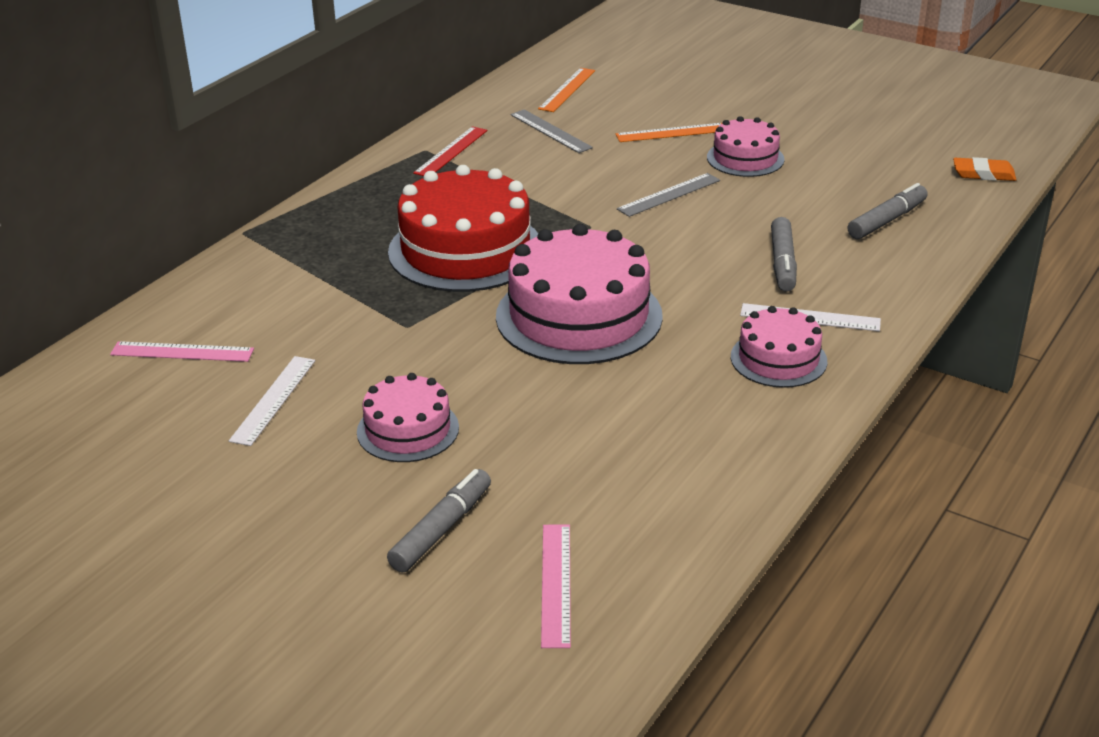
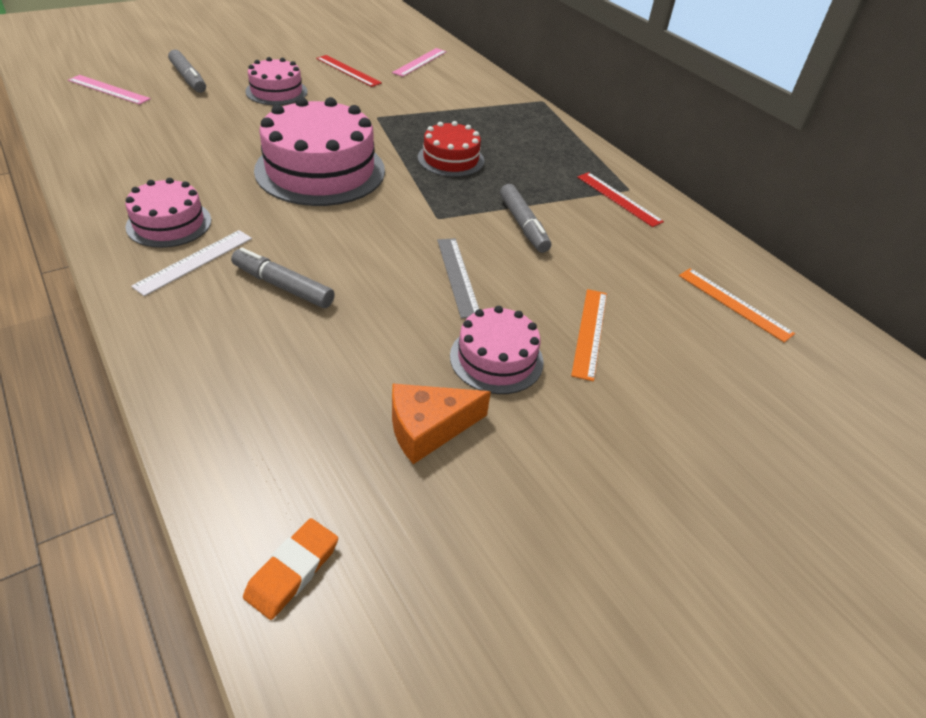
camera: 110 degrees right, 10 degrees up
(273, 399) = (348, 70): white ruler -> red ruler
(465, 250) = (451, 159): red cake -> red cake, size x0.55
(550, 131) = (634, 259): grey ruler -> none
(839, 164) = (428, 428): none -> orange cheese
(887, 220) = (280, 396): grey marker -> grey marker (523, 225)

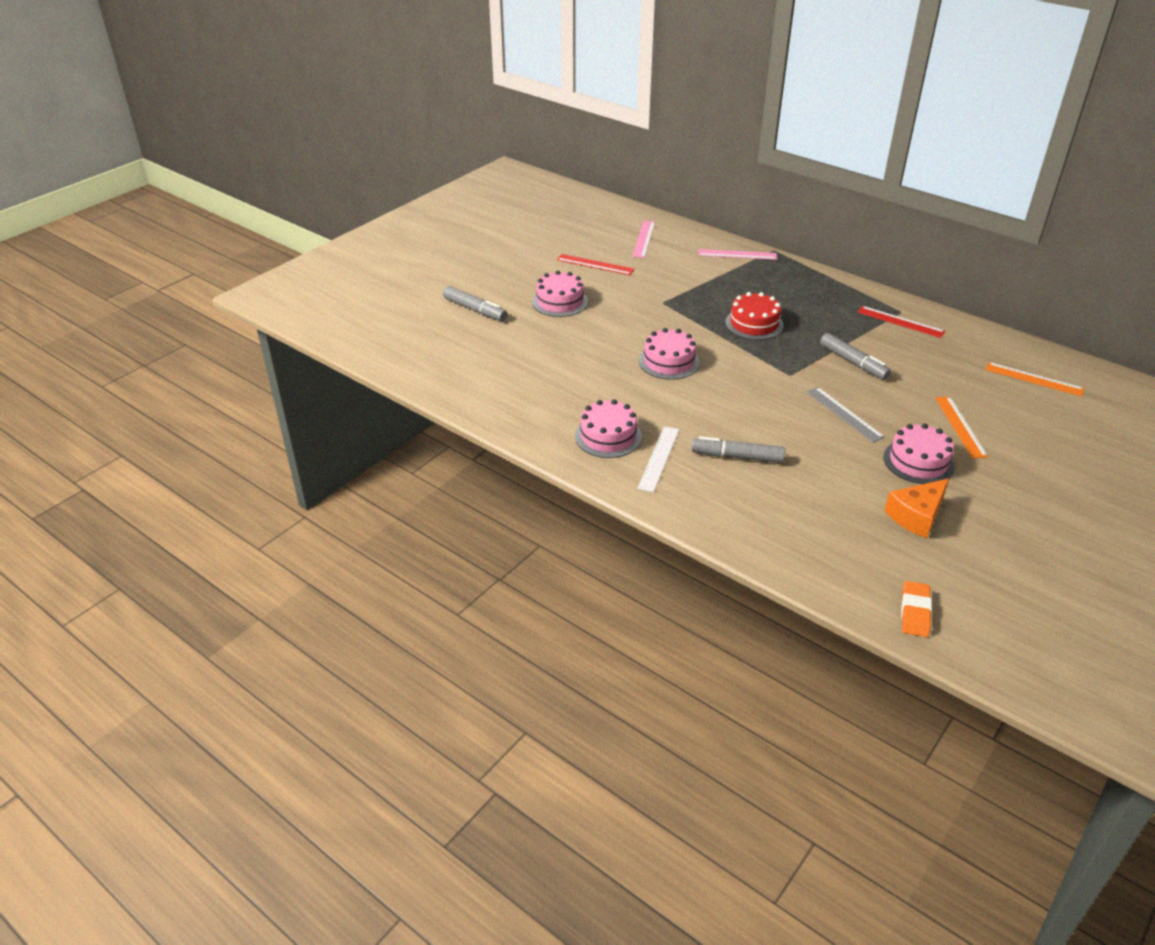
camera: 15 degrees left, 5 degrees down
(109, 89) = (423, 339): pink ruler -> pink ruler (737, 254)
(320, 170) = (669, 361): pink cake -> pink cake, size x0.55

